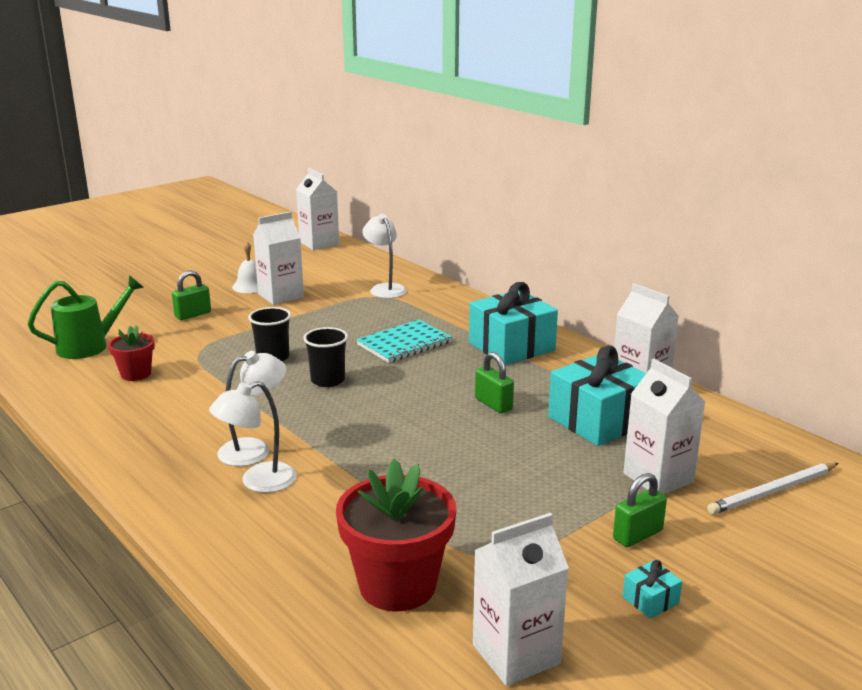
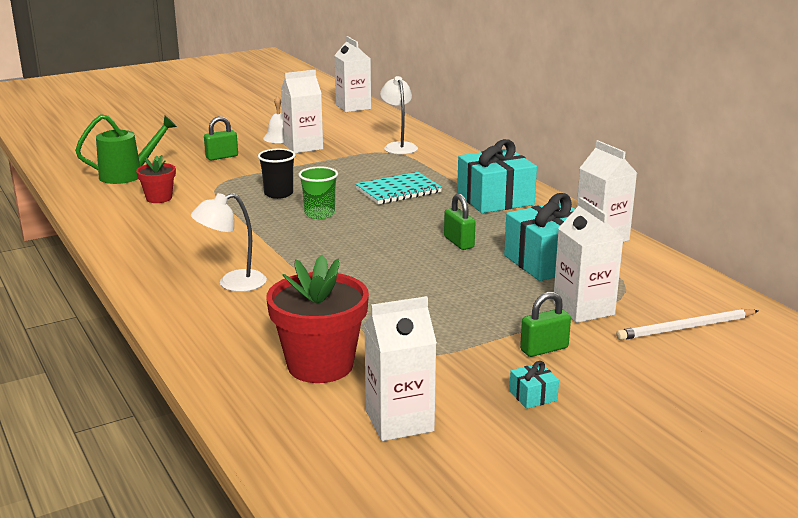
camera: 10 degrees right, 0 degrees up
(254, 449) = (238, 260): white lamp -> none
(328, 380) = (319, 214): black cup -> green cup

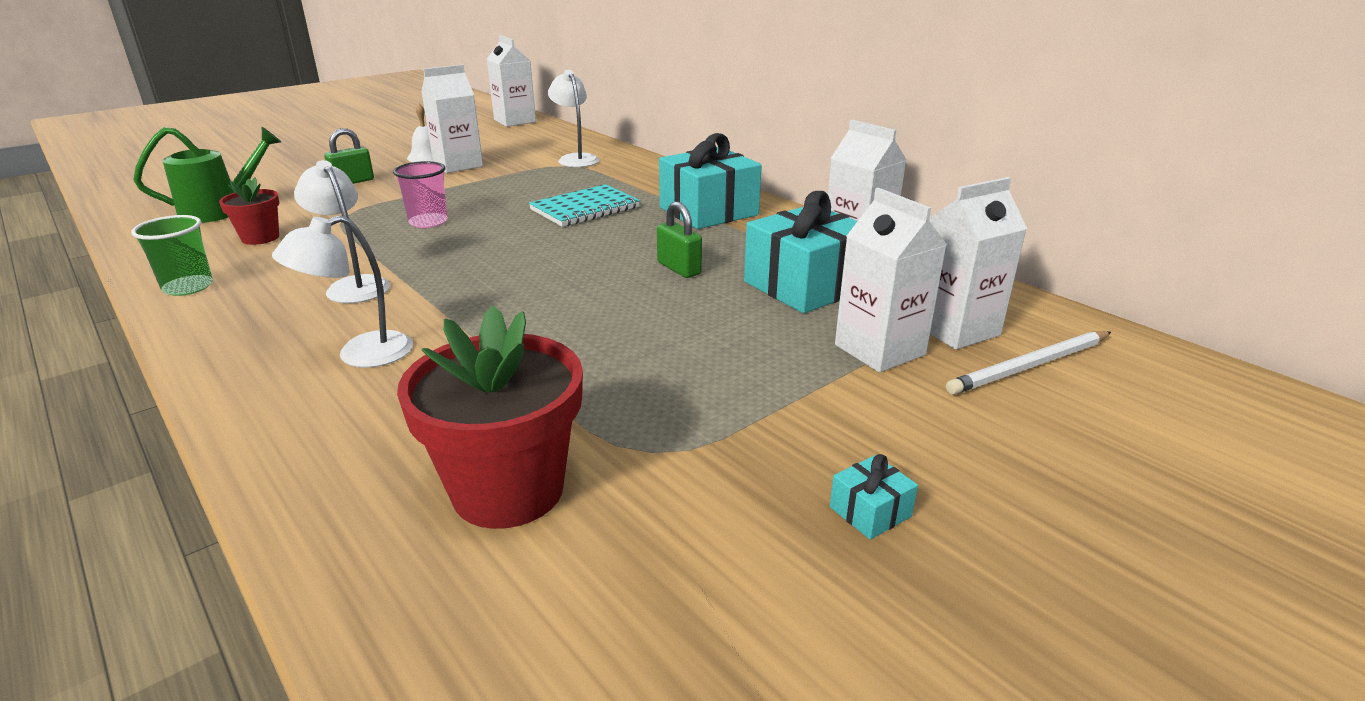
camera: 10 degrees left, 5 degrees up
(226, 238) = (353, 285): none -> white lamp
(278, 194) = (428, 222): black cup -> pink cup
(319, 214) = (485, 244): green cup -> green cup (188, 287)
(399, 421) = (664, 597): white carton -> white carton (955, 329)
(544, 349) = (852, 421): green padlock -> none

